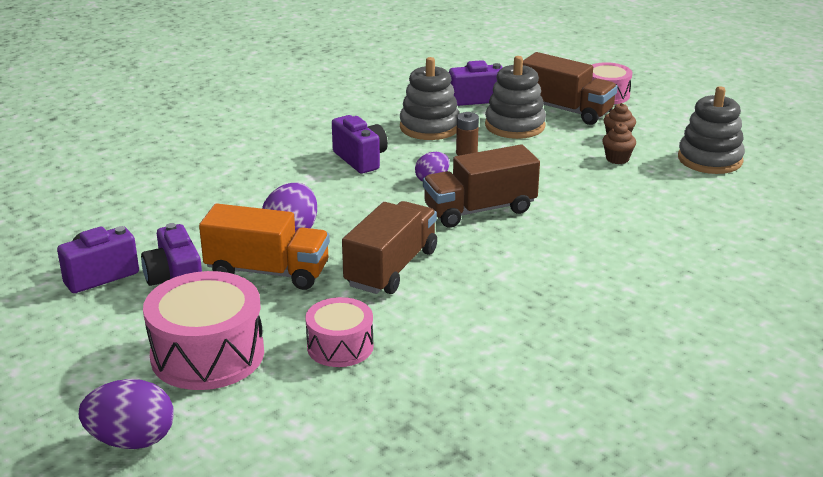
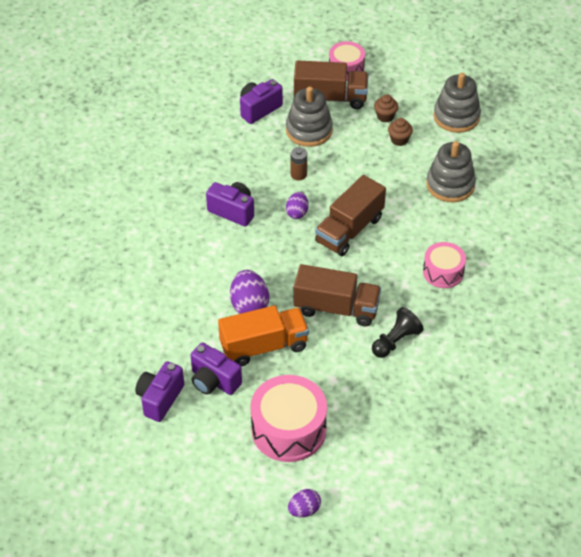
camera: 30 degrees left, 20 degrees up
(132, 441) = (304, 510): purple egg -> purple egg, size x0.61
(340, 346) = (358, 387): pink drum -> pink drum (443, 272)
(391, 268) = (336, 308): brown truck -> brown truck turned 105 degrees clockwise
(429, 127) = (252, 156): grey stacking toy -> grey stacking toy (450, 185)
(435, 321) = (396, 341): none -> black pawn

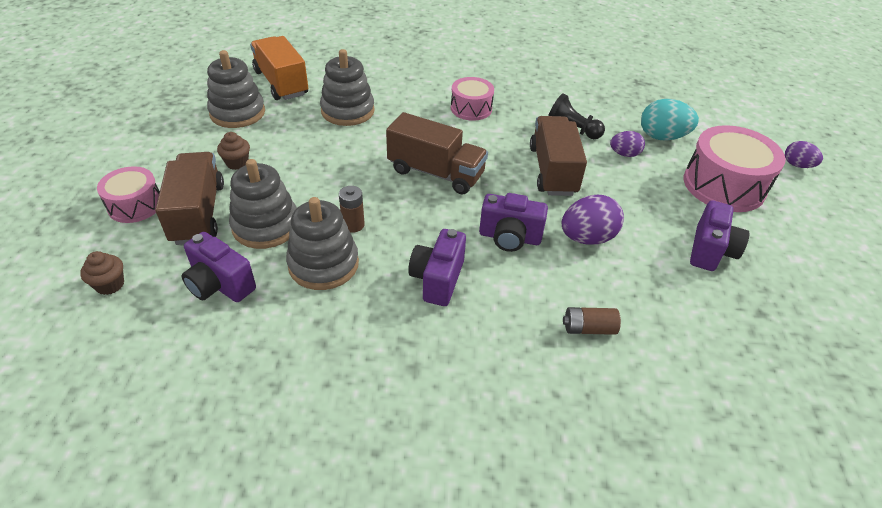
camera: 105 degrees left, 5 degrees down
(160, 399) = (771, 295): purple camera -> purple camera (509, 237)
(167, 279) = (588, 328): none -> brown battery
(263, 156) = (323, 264): none -> grey stacking toy
(264, 346) = (636, 217): orange truck -> orange truck (281, 83)
(297, 212) = (421, 217): purple egg -> purple egg (624, 154)
(371, 412) = (662, 137): none -> turquoise egg
(399, 140) = (279, 149): brown cupcake -> brown cupcake (110, 285)

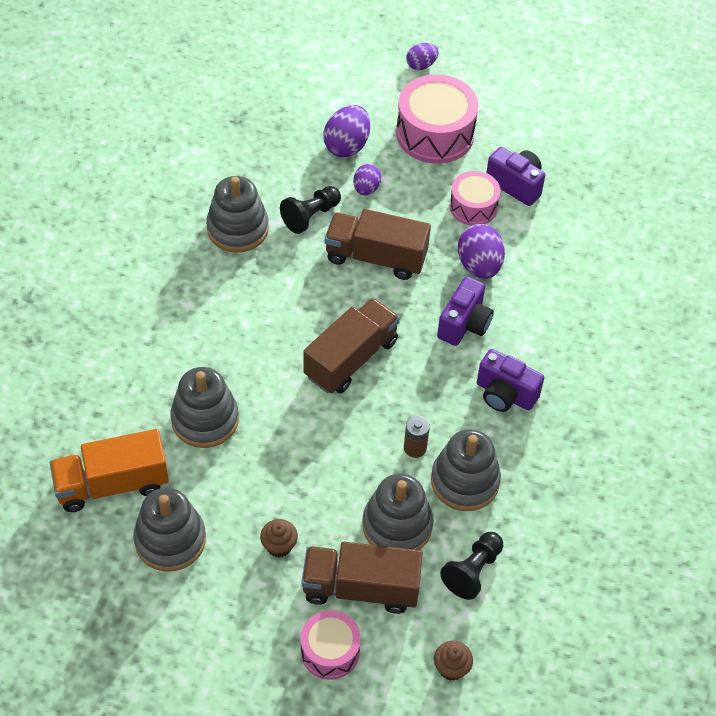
camera: 75 degrees left, 10 degrees up
(220, 285) = (472, 571): purple camera -> black pawn
(471, 108) = (240, 295): pink drum -> pink drum (473, 207)
(533, 98) = (237, 229): none -> grey stacking toy
(588, 328) = (581, 304): brown battery -> none
(662, 137) = (347, 145): turquoise egg -> purple egg

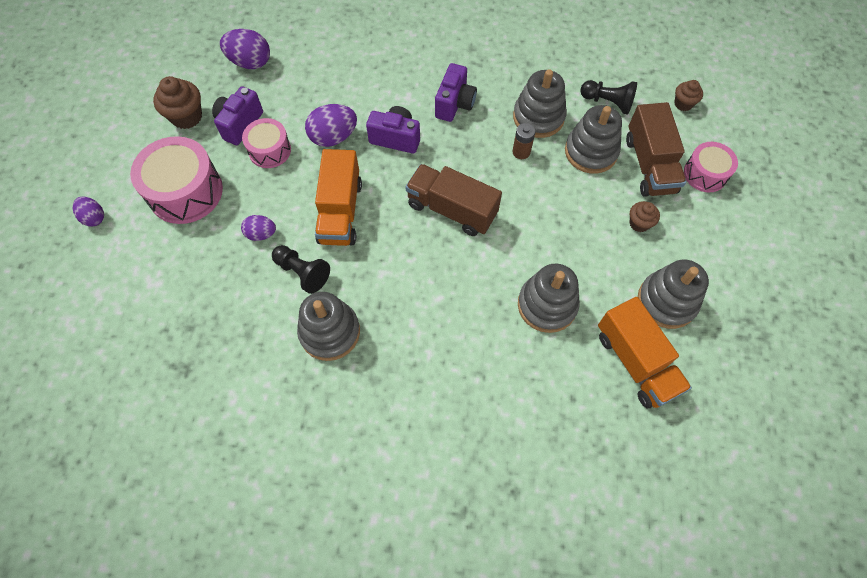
camera: 100 degrees left, 10 degrees up
(347, 145) = (209, 260): purple egg -> purple egg (250, 62)
(376, 257) = (340, 212): brown truck -> orange truck
(536, 141) = (186, 117): none -> brown cupcake

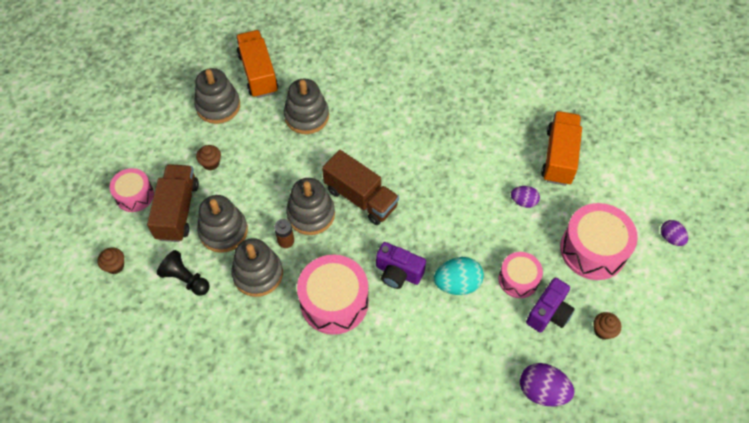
camera: 170 degrees left, 5 degrees down
(186, 117) = (603, 331): brown cupcake -> brown cupcake, size x0.61
(302, 272) = (489, 166): black pawn -> none
(330, 332) = (470, 122): grey stacking toy -> grey stacking toy (311, 214)
(333, 137) = (457, 284): purple egg -> turquoise egg
(340, 212) = (456, 210): orange truck -> orange truck (559, 156)
(454, 104) = (334, 302): purple camera -> pink drum

